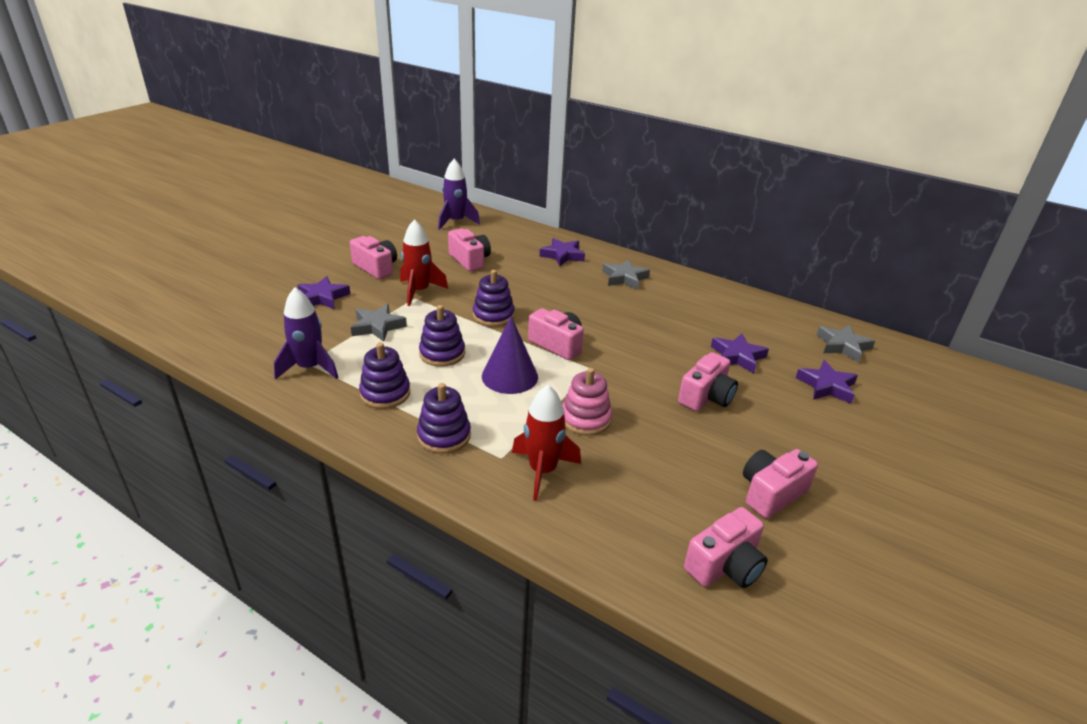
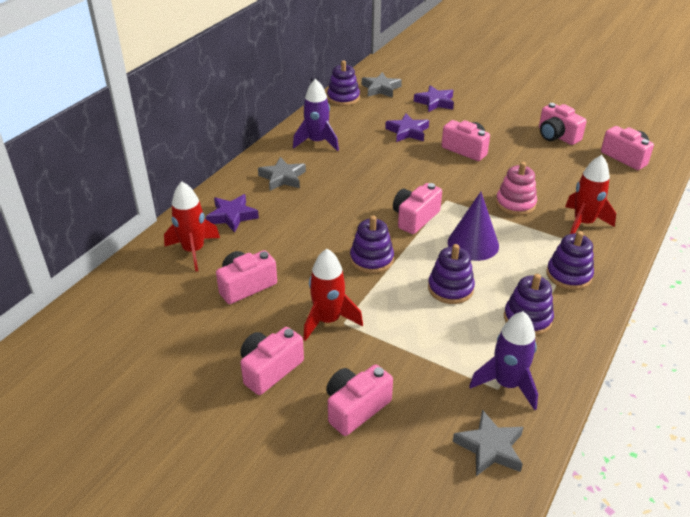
camera: 90 degrees left, 5 degrees up
(323, 297) = (355, 408): purple star -> pink camera
(377, 326) = (412, 344): grey star -> grey star (490, 448)
(456, 222) = (127, 309): purple rocket -> purple rocket (317, 142)
(517, 241) = (194, 251): none -> red rocket
(803, 318) = (343, 98): none -> purple stacking toy

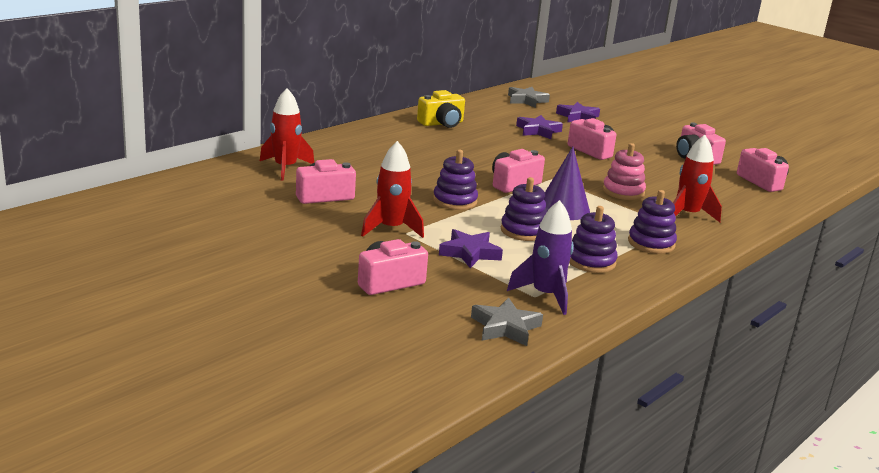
camera: 10 degrees right, 15 degrees down
(232, 216) = (333, 154): purple star -> purple star (469, 253)
(270, 369) = (319, 246): pink camera -> none
(282, 178) = (395, 139): grey star -> none
(317, 142) = (442, 123): purple rocket -> yellow camera
(343, 98) = (484, 100): purple stacking toy -> none

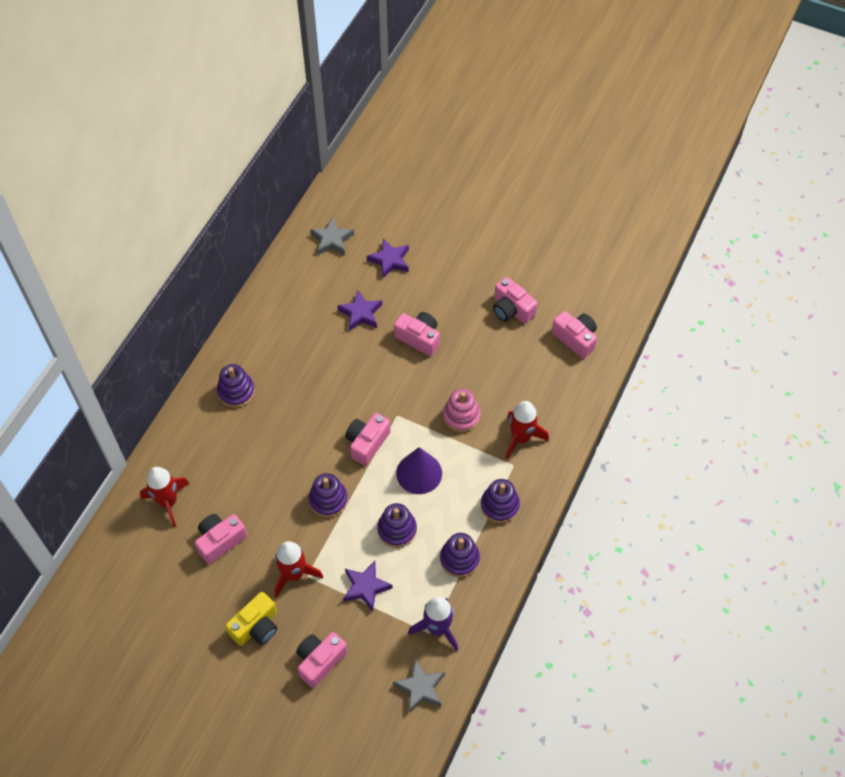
camera: 15 degrees left, 35 degrees up
(393, 137) = (236, 391): none -> purple stacking toy
(442, 123) = (269, 337): yellow camera -> yellow camera (256, 626)

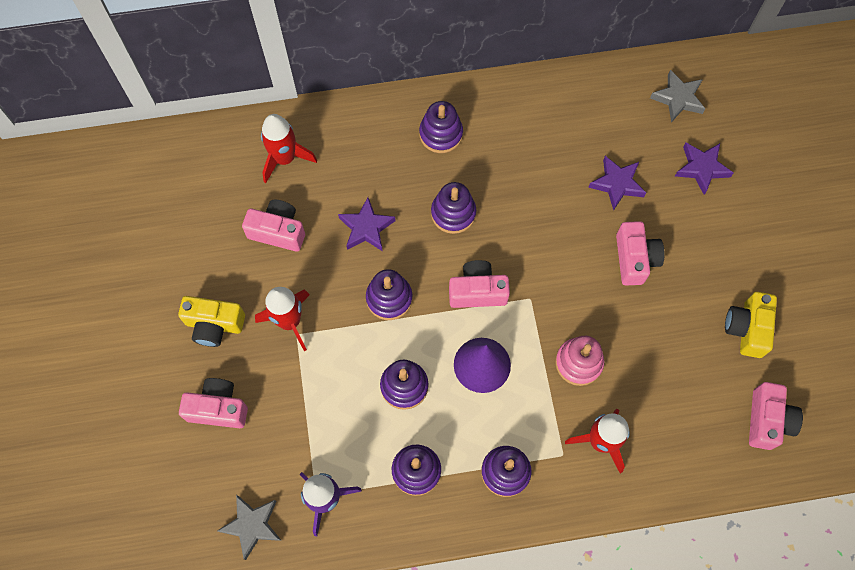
camera: 55 degrees right, 10 degrees up
(300, 421) = (453, 213): none -> purple stacking toy
(365, 587) = (322, 398): purple star -> purple star (366, 228)
(511, 309) = (747, 328): pink camera -> yellow camera

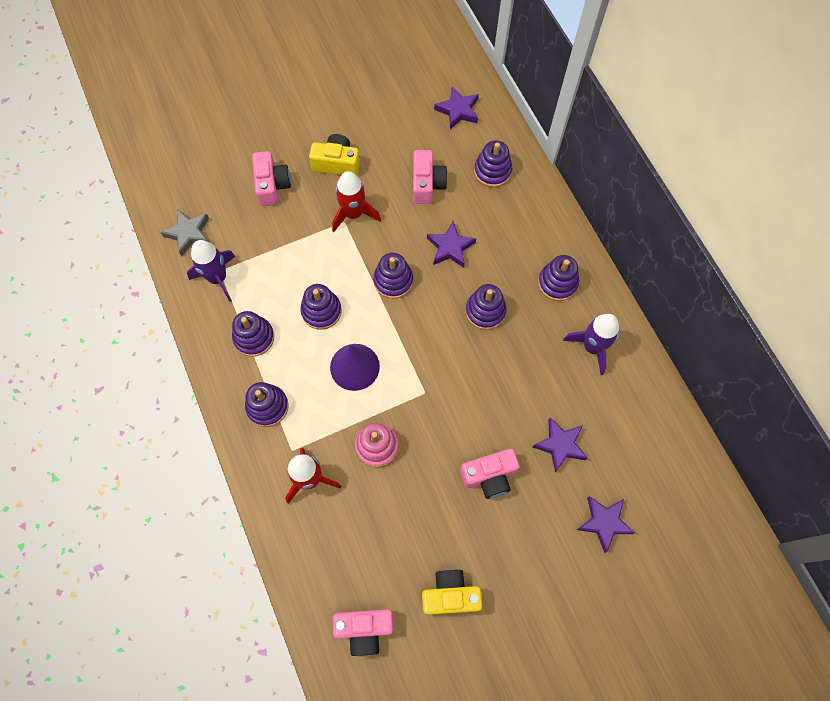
camera: 75 degrees right, 0 degrees up
(191, 172) = (458, 110): none -> purple star
(214, 325) = (337, 163): yellow camera -> yellow camera turned 105 degrees clockwise
(285, 159) = (492, 171): red rocket -> purple stacking toy
(477, 291) = (419, 348): pink camera -> none
(521, 123) = (592, 347): none -> purple rocket
(678, 98) = (673, 485): grey star -> none

